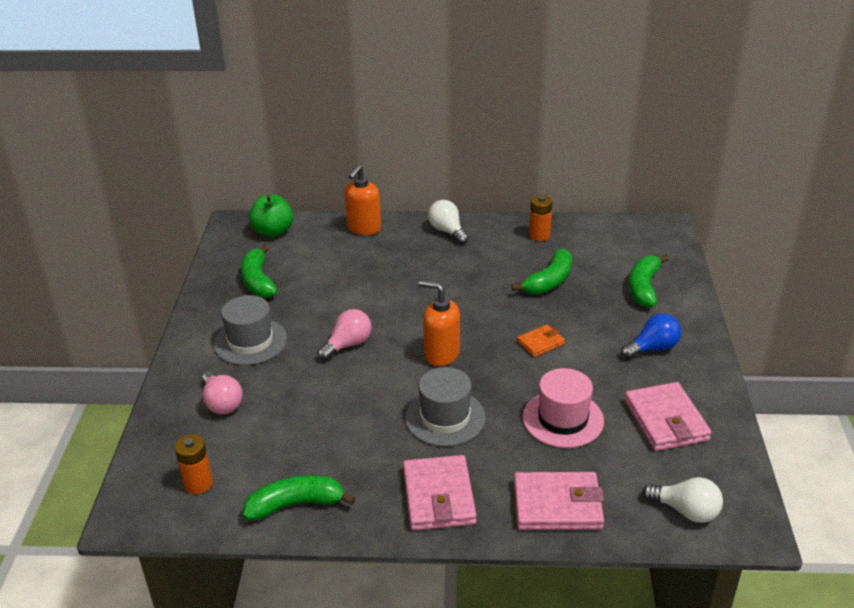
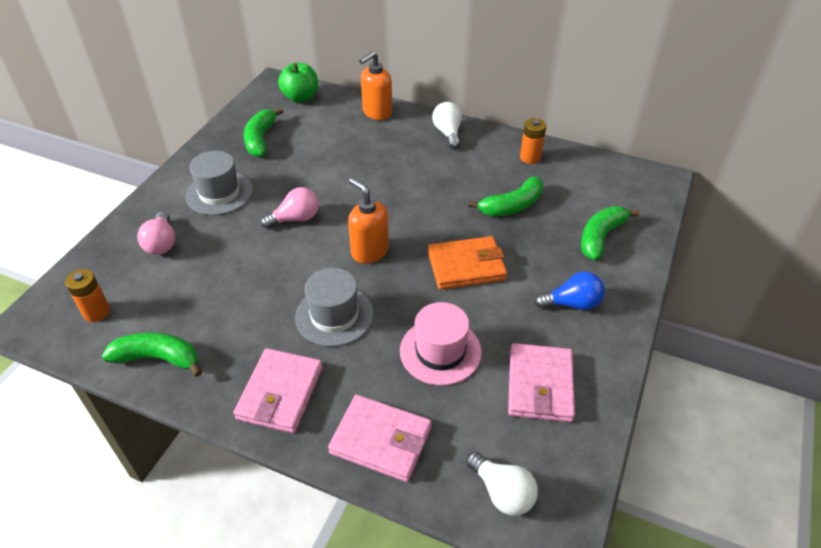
camera: 20 degrees right, 10 degrees up
(540, 343) = (466, 266): orange wallet -> orange wallet, size x1.81

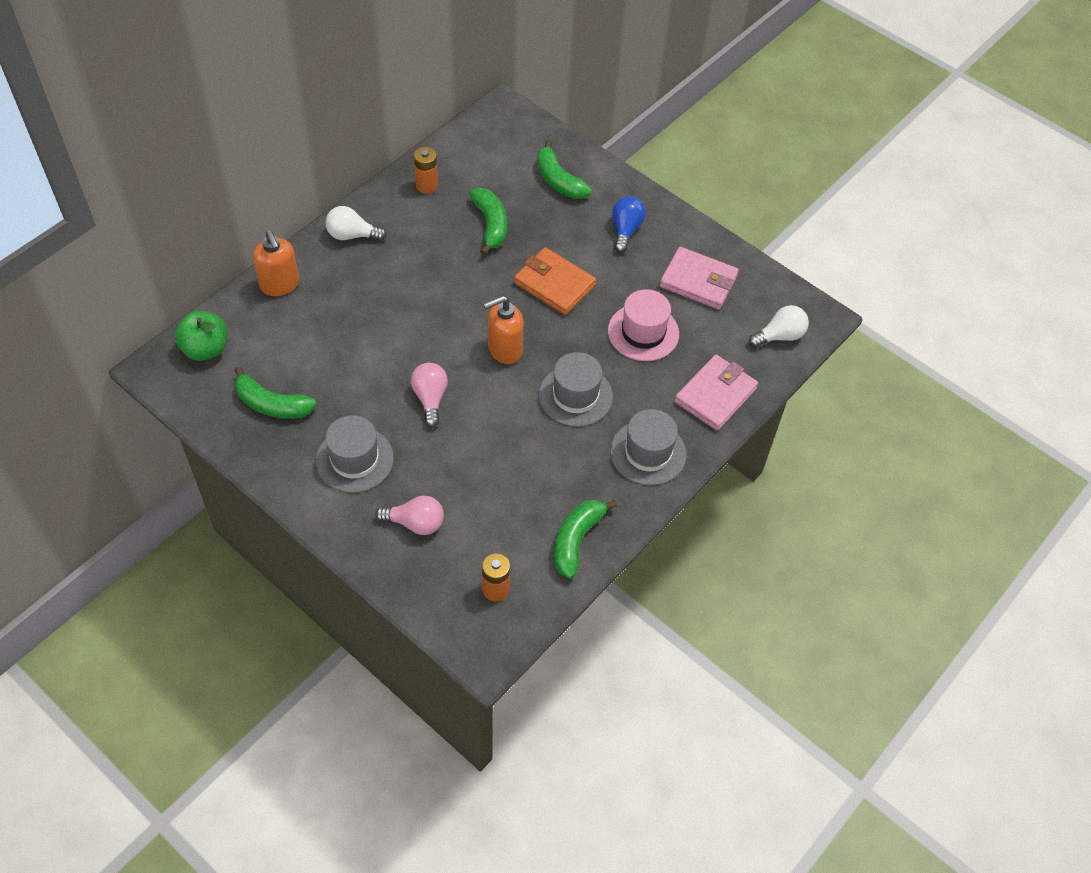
camera: 75 degrees left, 10 degrees up
(280, 393) = (648, 453): pink wallet -> grey hat
(466, 266) = (554, 284): orange wallet -> orange wallet turned 60 degrees counterclockwise

